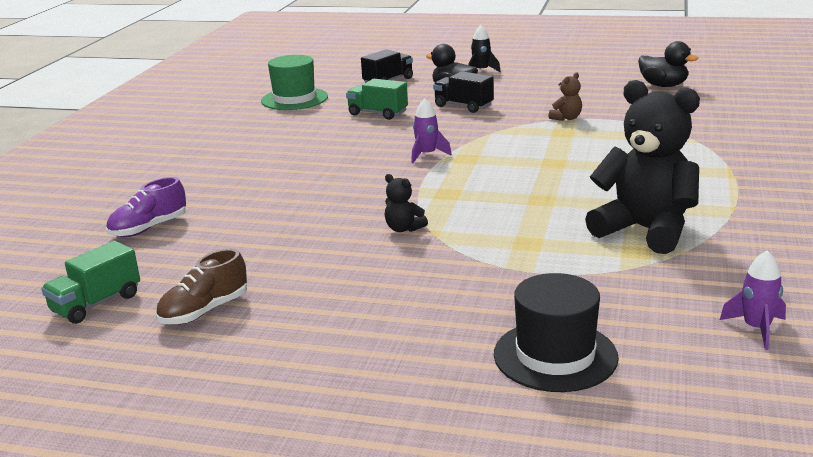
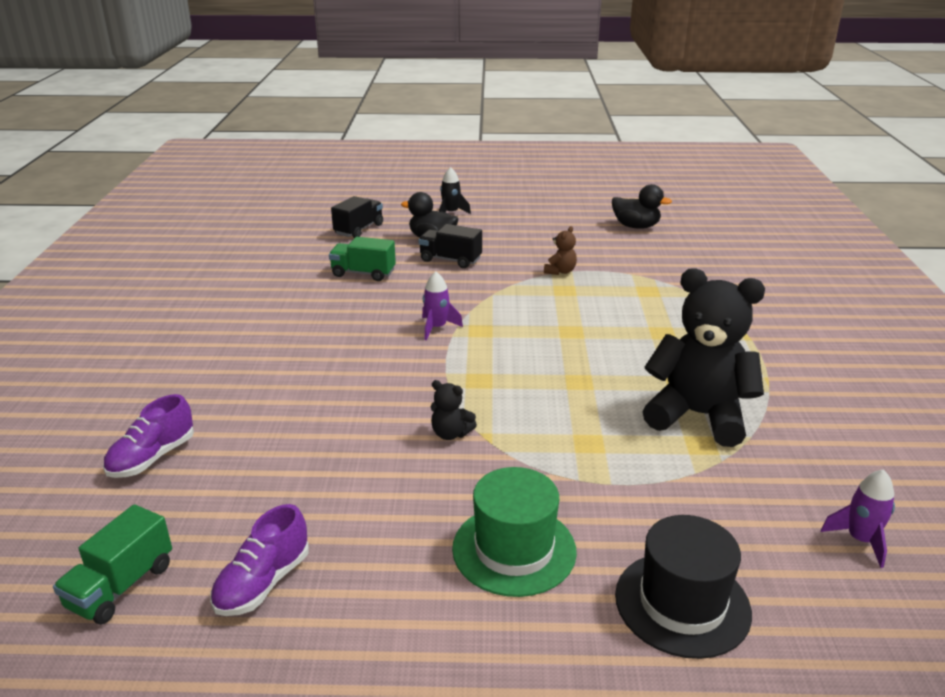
camera: 15 degrees left, 5 degrees up
(204, 311) = (263, 583): brown shoe -> purple shoe
(294, 99) = (264, 257): green hat -> green hat (514, 549)

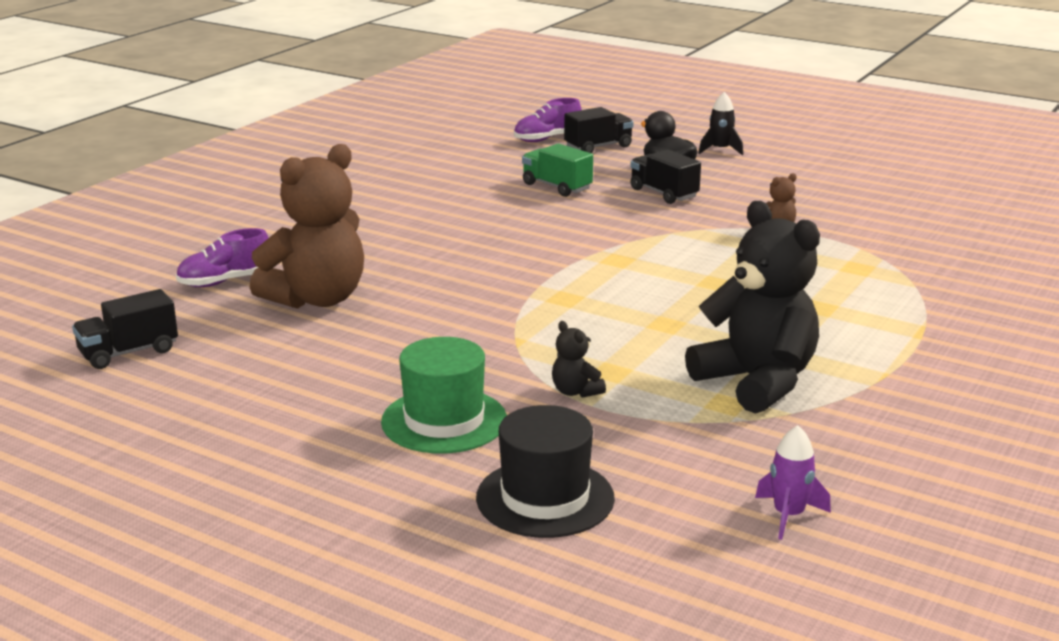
camera: 30 degrees right, 5 degrees down
(121, 586) = (128, 352): green truck -> black truck
(263, 583) = (226, 381): purple shoe -> purple shoe (547, 139)
(265, 449) = (317, 299): none -> brown teddy bear
(437, 328) = (576, 248): purple rocket -> none
(450, 434) = (487, 330): black teddy bear -> black teddy bear (575, 391)
(636, 226) = (934, 205): black duck -> none

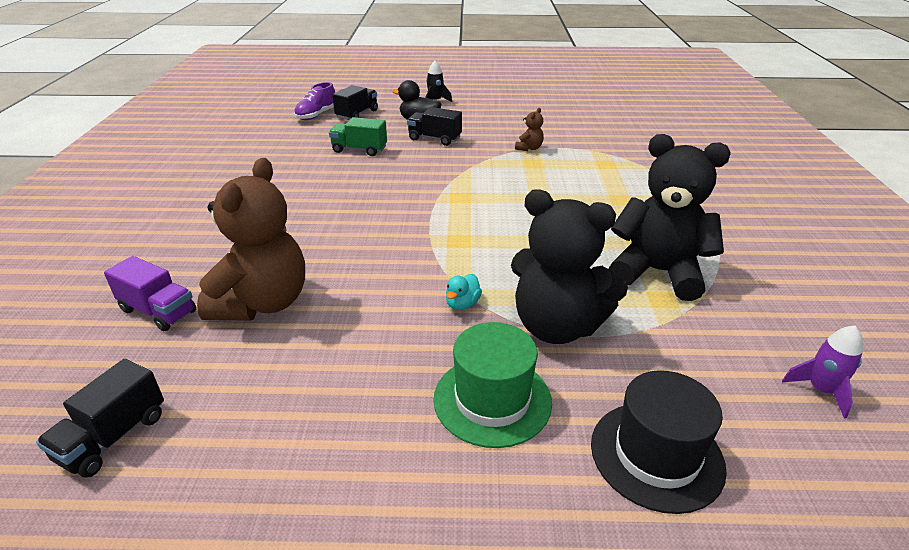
camera: 30 degrees left, 10 degrees up
(225, 281) = (158, 311): purple shoe -> purple truck
(502, 349) = (462, 304): none -> turquoise duck
(575, 391) = (557, 326): black teddy bear -> black teddy bear, size x2.41

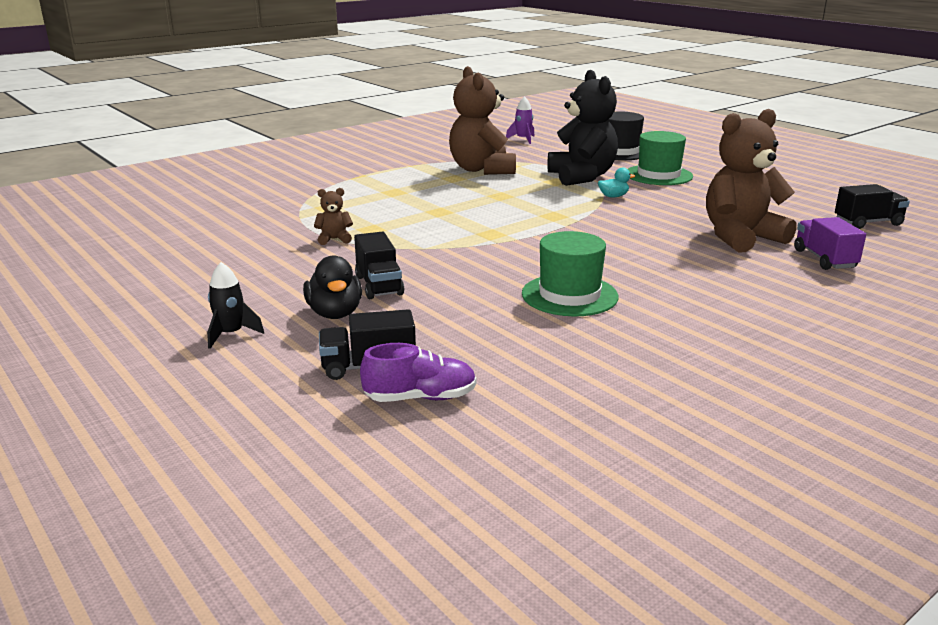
camera: 130 degrees left, 10 degrees down
(327, 178) = (569, 295): none -> green hat
(359, 150) = (479, 310): green truck -> none
(657, 272) = (481, 170): black teddy bear -> brown teddy bear

